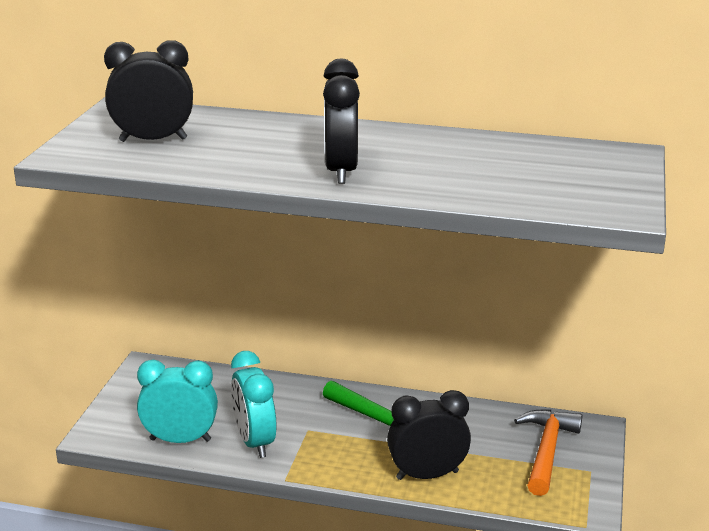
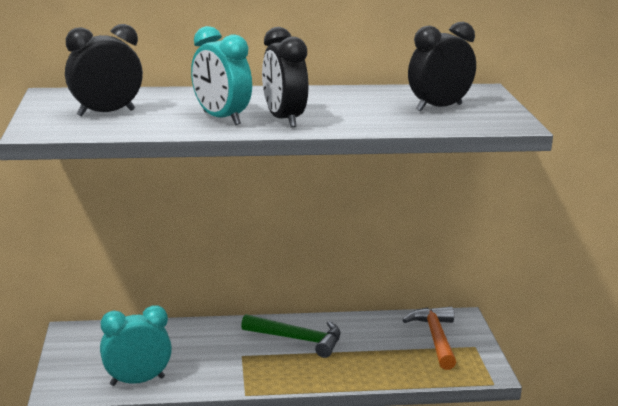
camera: 20 degrees left, 5 degrees down
(254, 442) = (202, 372): turquoise clock -> turquoise clock (221, 118)
(427, 475) = (356, 371): black clock -> black clock (439, 107)

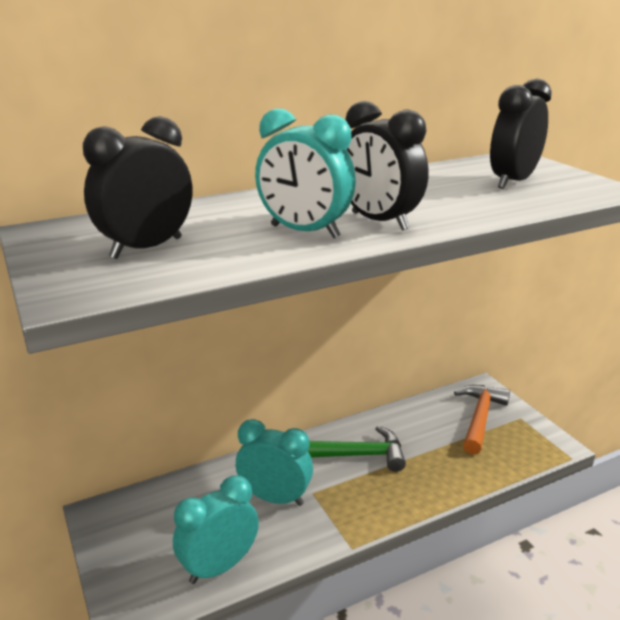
camera: 20 degrees left, 5 degrees up
(209, 352) = (275, 498): none -> turquoise clock
(435, 338) = (480, 418): orange hammer -> orange hammer turned 45 degrees clockwise

